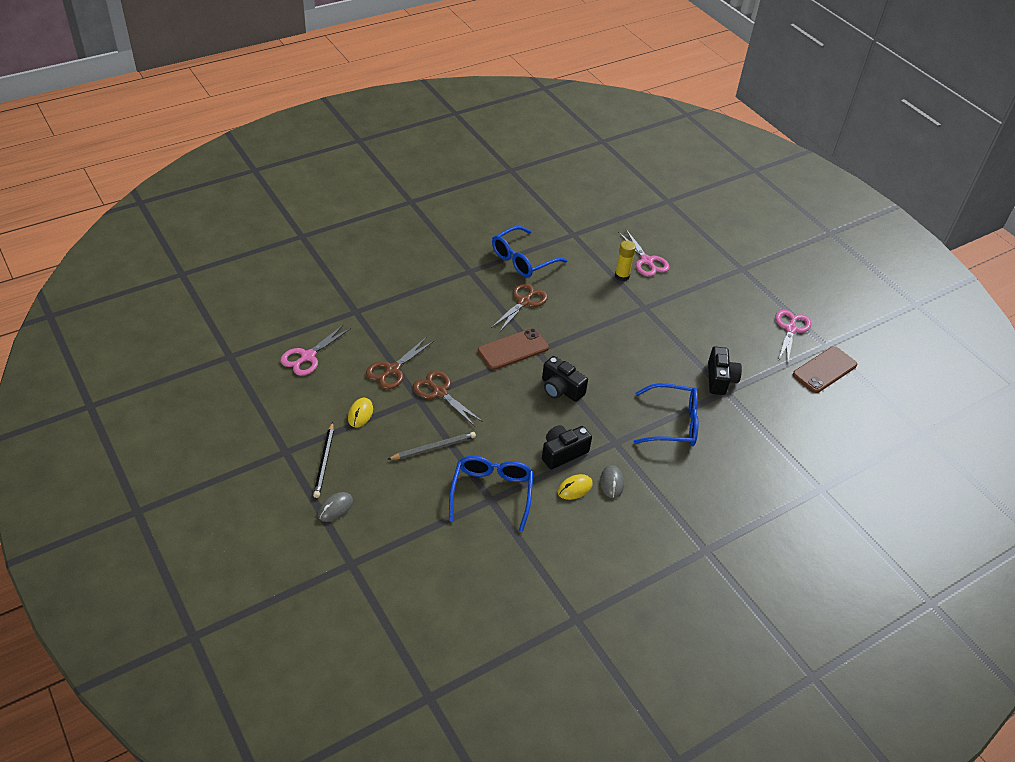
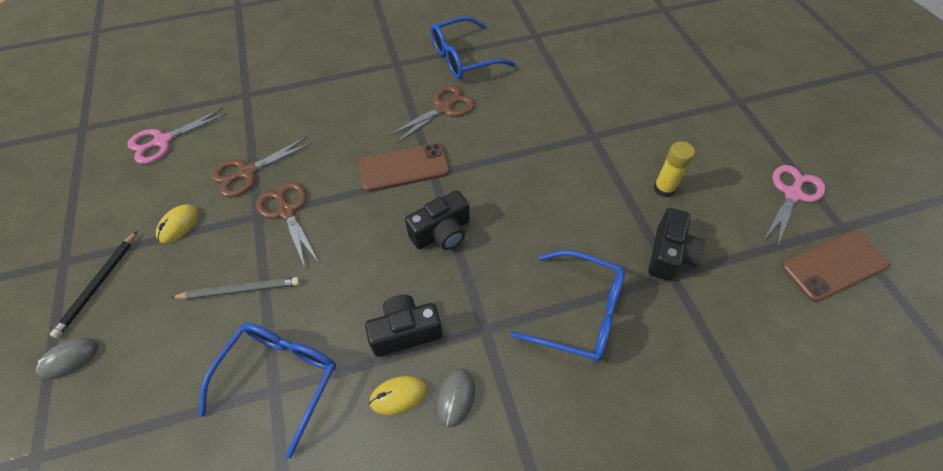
camera: 20 degrees right, 10 degrees up
(561, 389) = (442, 233): black camera -> black camera turned 90 degrees counterclockwise
(622, 276) = (577, 92): yellow glue stick -> yellow glue stick (664, 188)
(646, 261) = (615, 77): pink scissors -> none

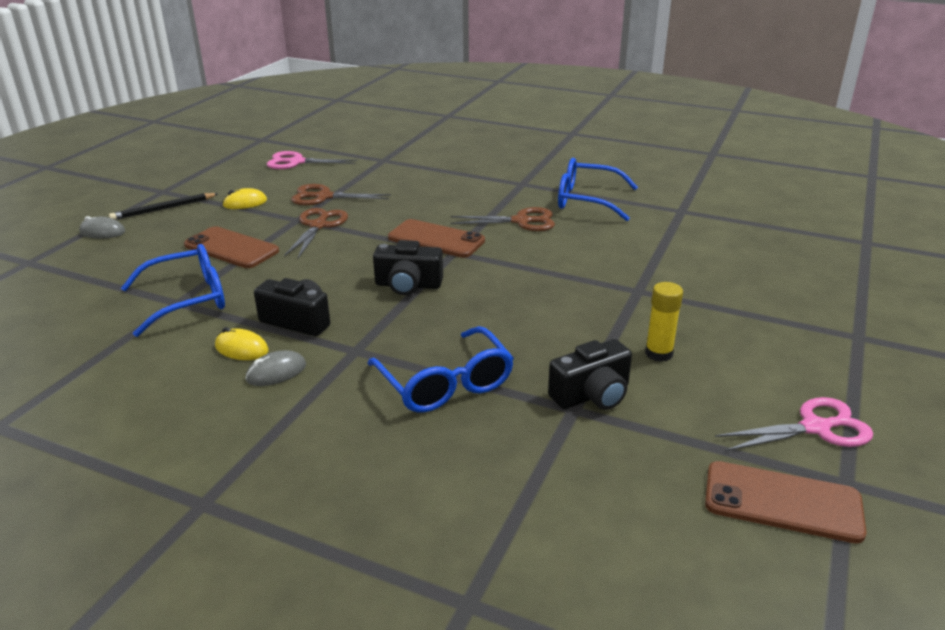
camera: 40 degrees right, 25 degrees down
(240, 290) = (231, 248): grey pencil -> brown phone

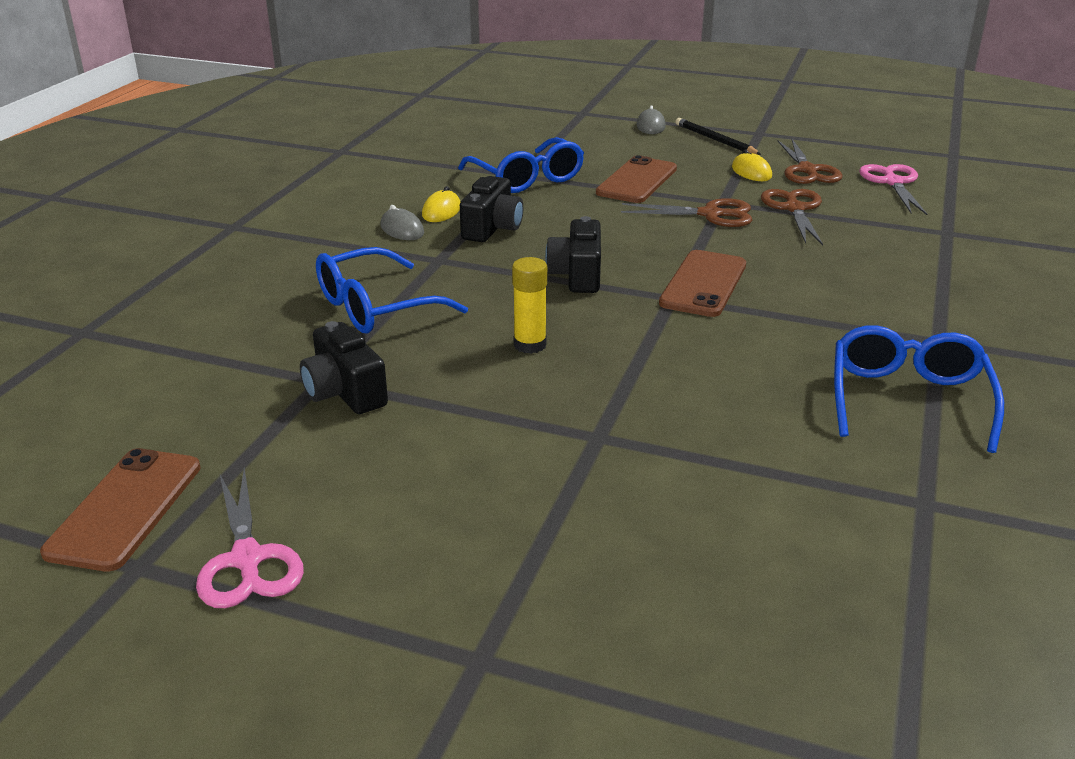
camera: 85 degrees right, 0 degrees up
(521, 221) = (791, 342): brown scissors -> brown scissors (807, 170)
(658, 353) = (429, 444): yellow glue stick -> yellow glue stick (530, 345)

